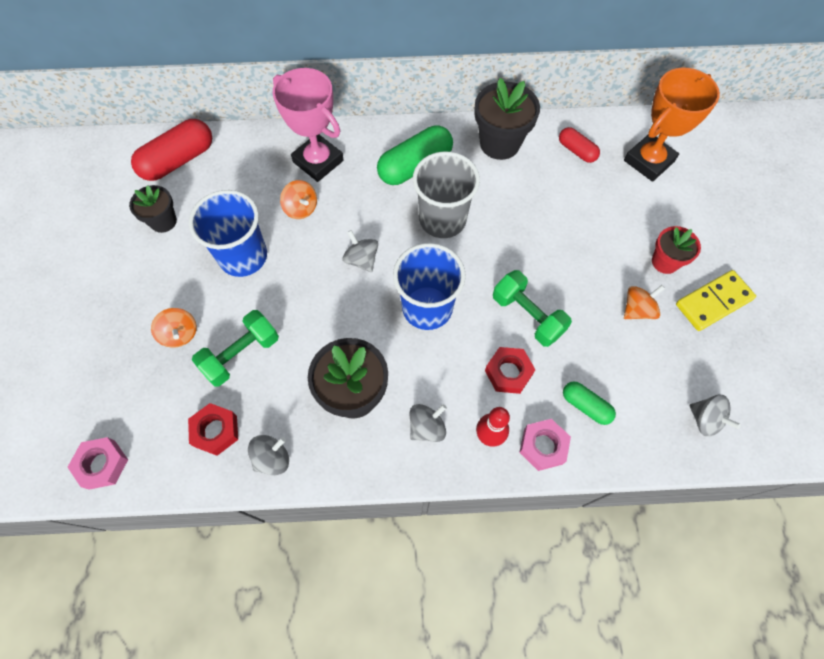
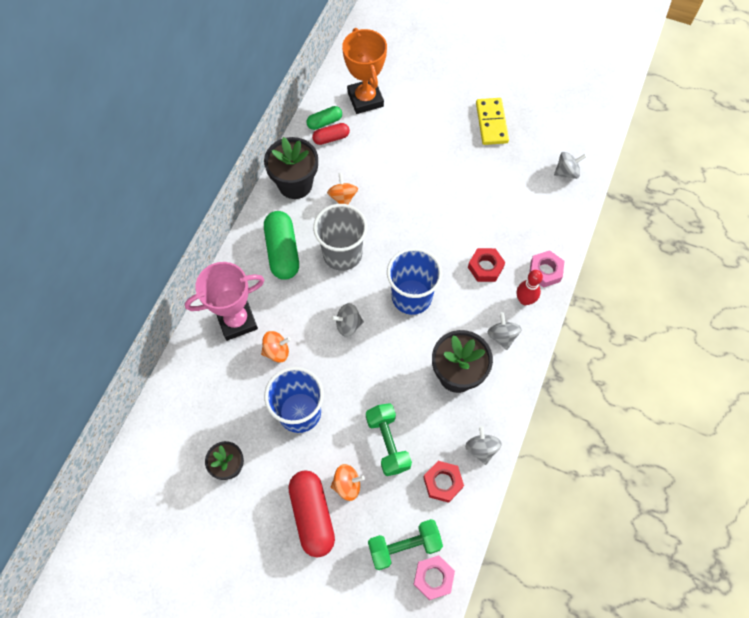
camera: 65 degrees left, 0 degrees up
(178, 160) = (170, 434): red capsule -> red capsule (312, 515)
(527, 316) = (449, 235): green dumbbell -> green dumbbell (404, 546)
(586, 405) = (529, 233): green capsule -> green capsule (324, 122)
(637, 310) = (476, 168): orange spinning top -> orange spinning top (343, 197)
(665, 262) = (449, 133): red flower pot -> none

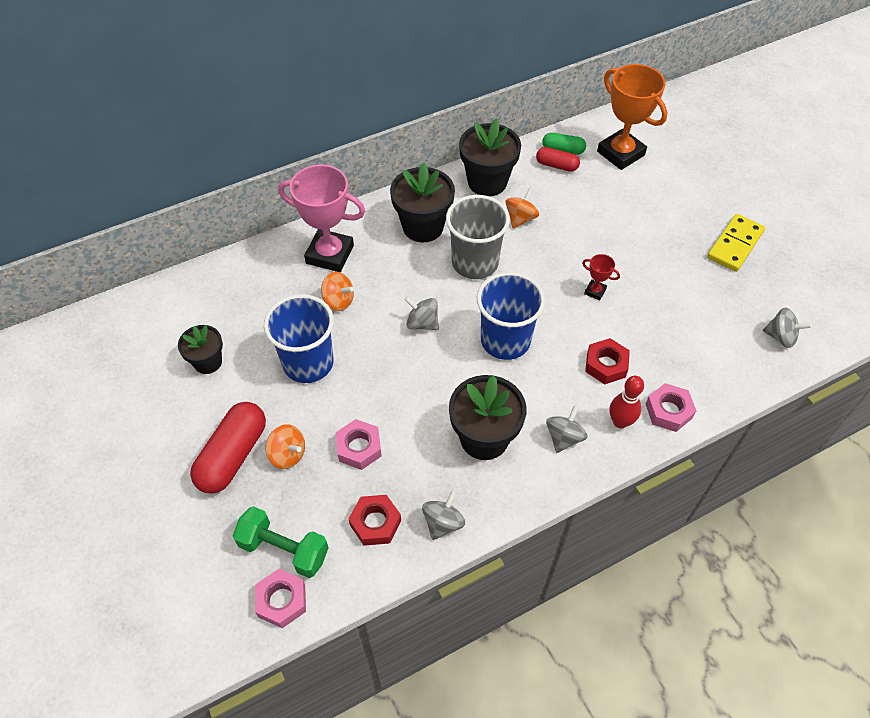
camera: 40 degrees right, 10 degrees down
(282, 251) = (423, 227): green capsule -> black flower pot
(365, 99) = (620, 153): orange trophy -> orange trophy turned 60 degrees counterclockwise
(388, 443) = (359, 448): green dumbbell -> pink nut
(436, 219) = (595, 291): none -> red trophy

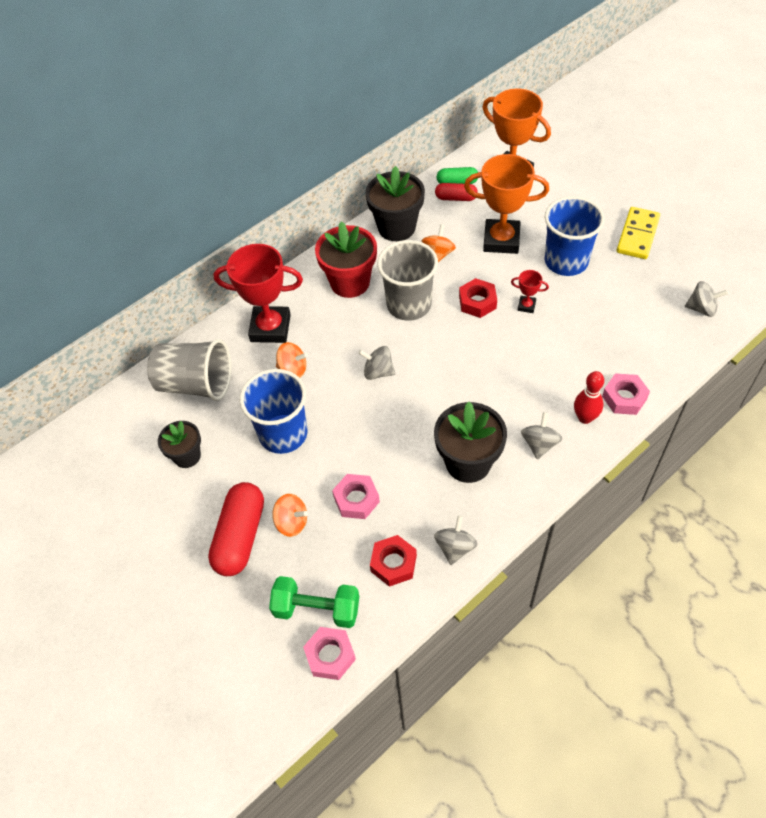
camera: 10 degrees left, 0 degrees up
(240, 293) = (196, 384): none -> grey cup
(330, 254) = (270, 328): pink trophy -> red trophy
(423, 227) = (350, 282): black flower pot -> red flower pot
(505, 340) = (459, 369): blue cup -> blue cup (566, 261)
(590, 218) = (501, 240): none -> orange trophy
(606, 365) = (556, 370): red nut -> red nut (477, 302)

